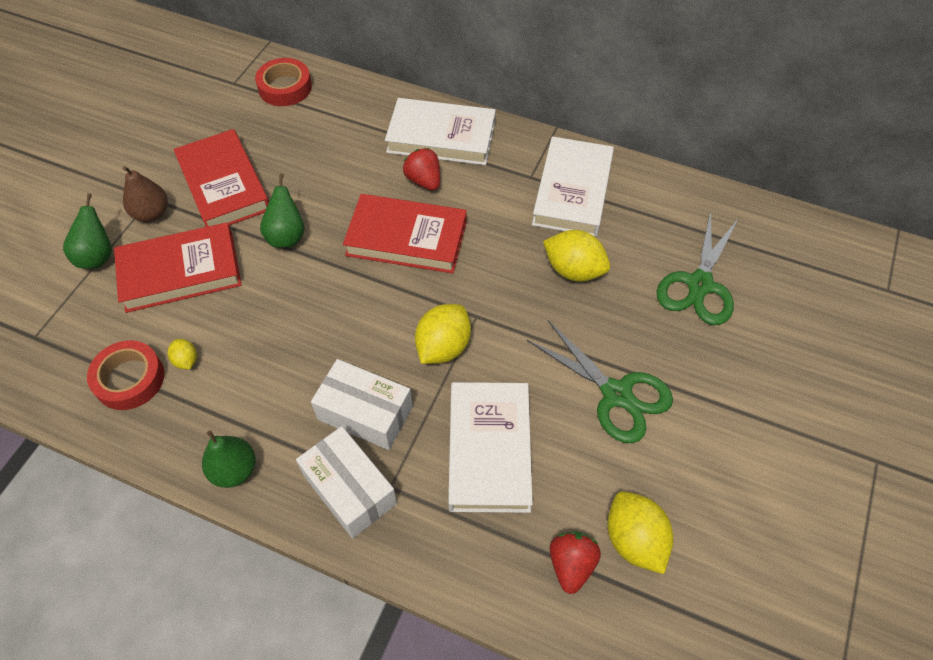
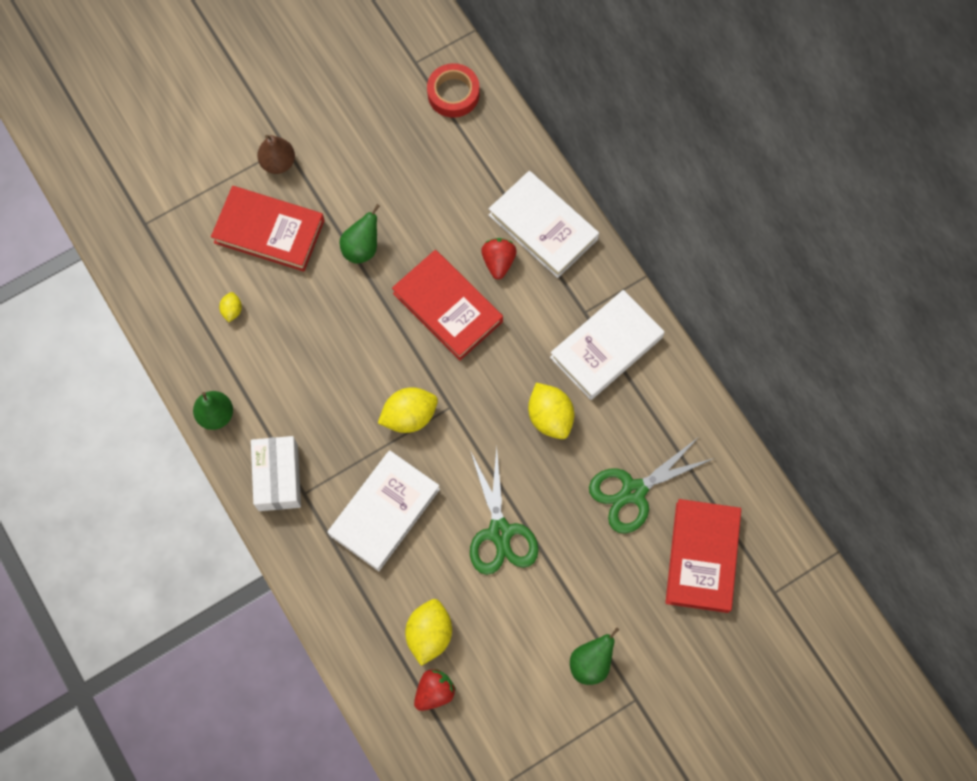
camera: 35 degrees right, 15 degrees up
(97, 257) = (220, 179): green pear -> green pear (591, 662)
(129, 379) = (188, 301): red tape -> none
(224, 185) = (345, 168): red book -> red book (702, 557)
(365, 413) = (323, 430): white box -> none
(571, 565) = (378, 620): red strawberry -> red strawberry (434, 691)

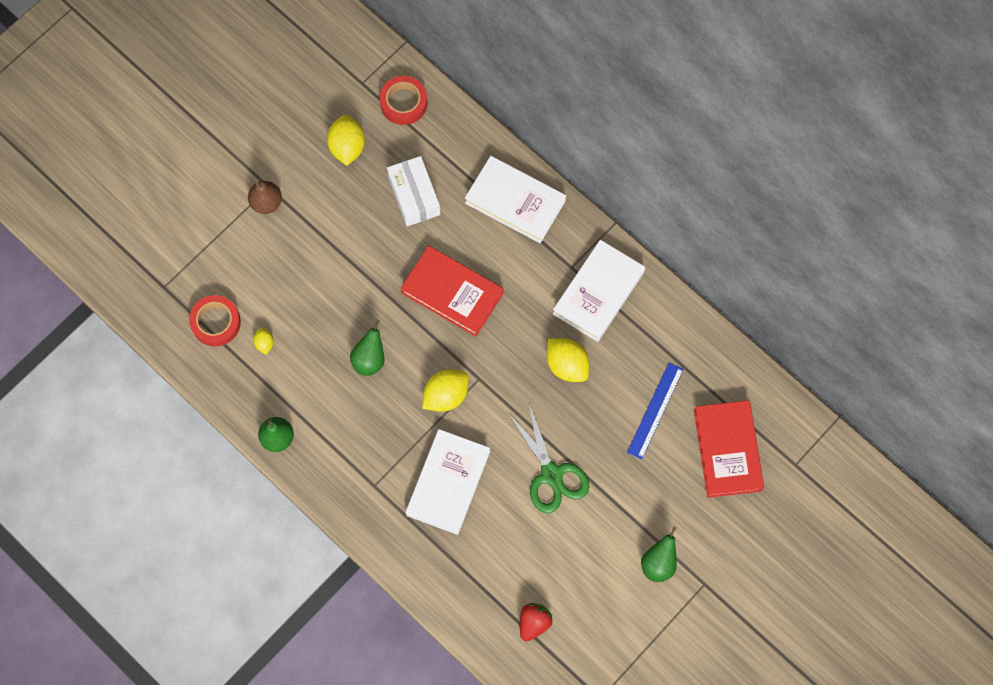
camera: 15 degrees left, 0 degrees up
(187, 275) = (216, 322): none -> red tape
(269, 231) = (276, 265): red book -> none
(278, 477) = (347, 477): white box -> white box (414, 196)
(362, 248) = (362, 260): green pear -> green pear (369, 359)
(429, 634) = (516, 576): yellow lemon -> yellow lemon (347, 147)
(498, 262) = (485, 242): red strawberry -> none
(633, 491) = (655, 410): green scissors -> blue ruler

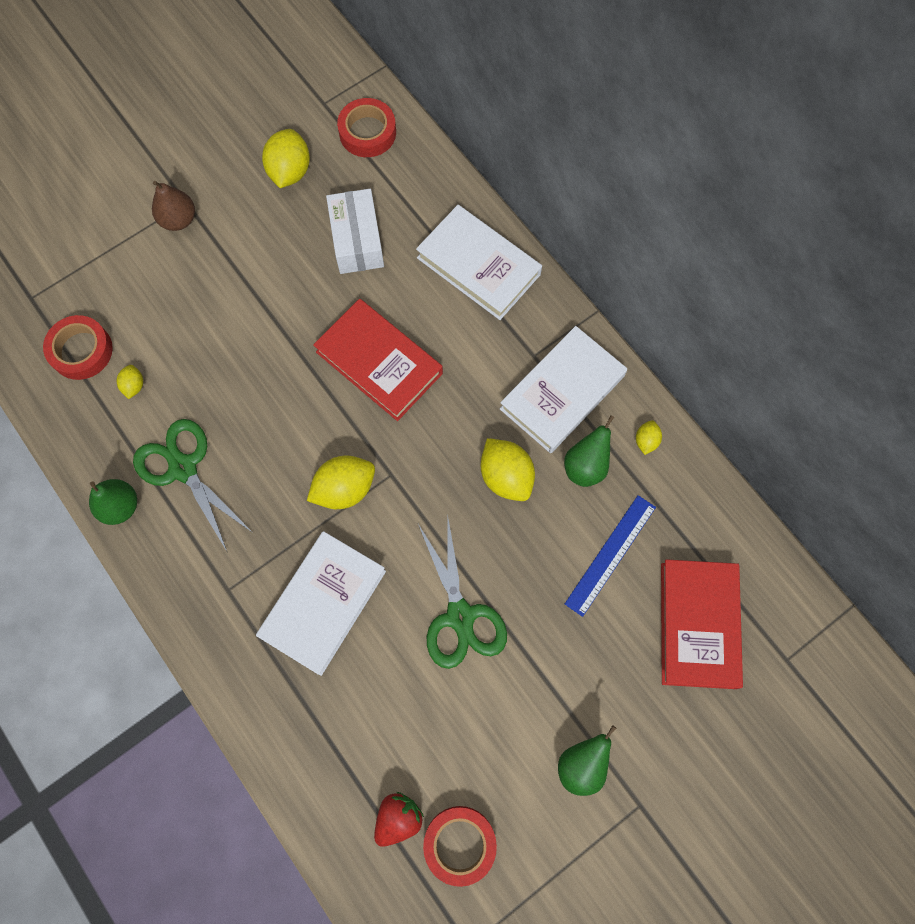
camera: 10 degrees right, 0 degrees up
(318, 400) = (183, 468): none -> green scissors
(369, 359) = (258, 427): green pear -> green pear (585, 466)
(581, 632) = (459, 844): none -> red tape
(668, 320) = (646, 441): none -> yellow lemon

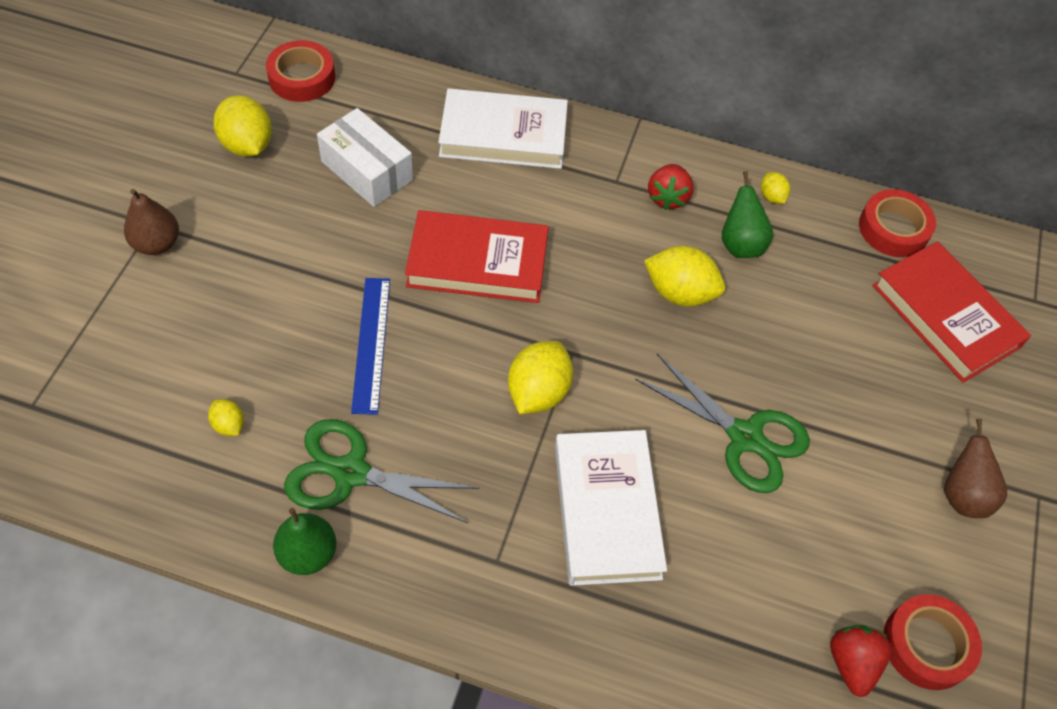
camera: 40 degrees left, 15 degrees down
(81, 351) = (137, 425): red tape -> red tape (893, 229)
(562, 392) = (668, 197): white book -> red strawberry
(582, 764) = (962, 495): green pear -> brown pear
(610, 554) = (825, 304): blue ruler -> blue ruler (371, 344)

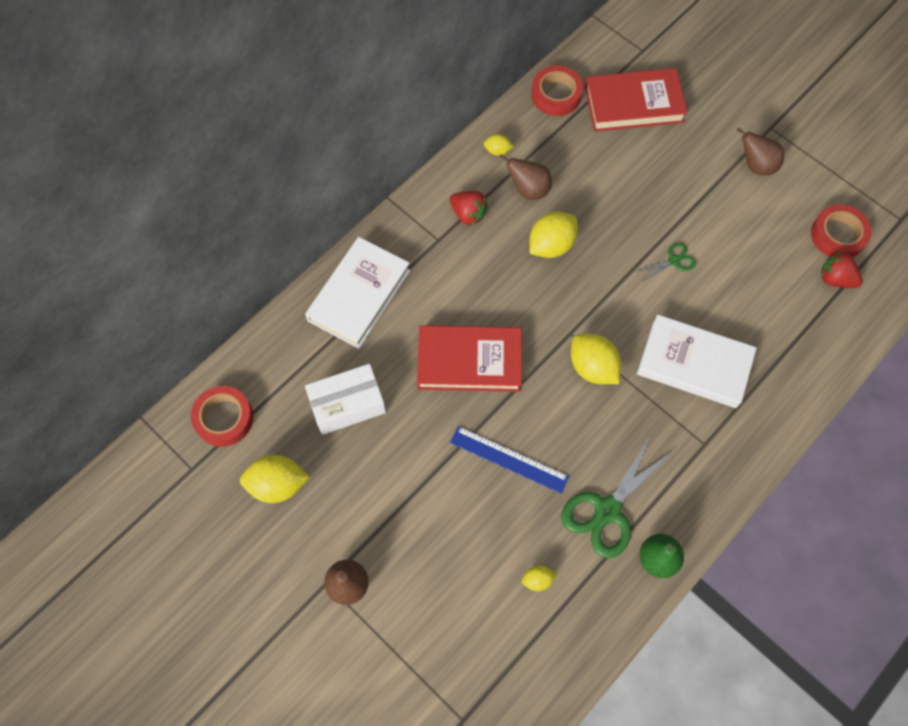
camera: 60 degrees left, 10 degrees up
(477, 262) = (469, 361): red book -> red book turned 60 degrees clockwise
(740, 245) = (528, 190): green pear -> brown pear
(745, 437) = (674, 261): green scissors -> green scissors, size x0.50

